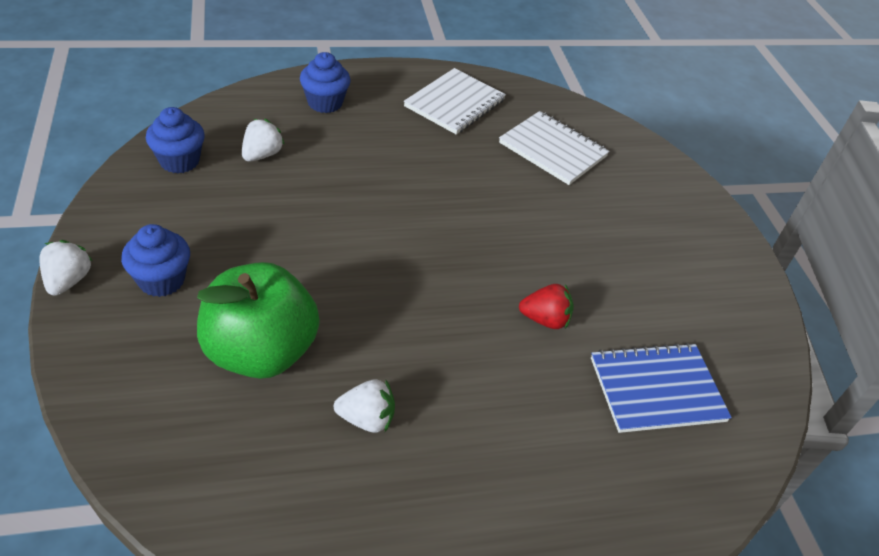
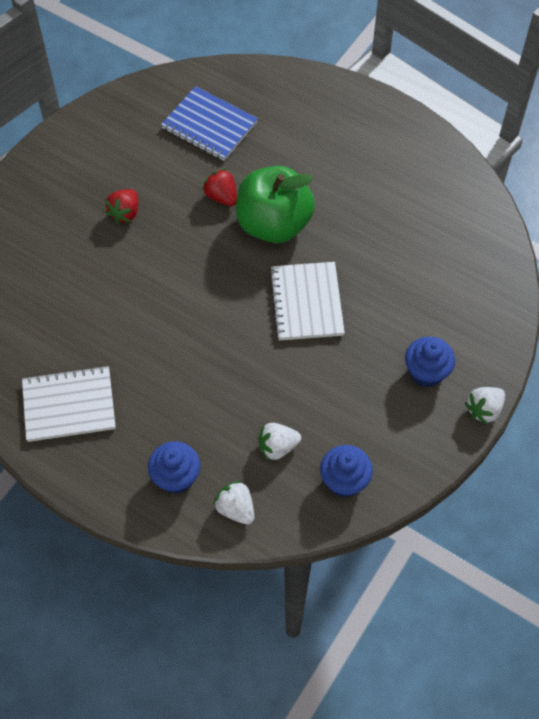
camera: 130 degrees left, 15 degrees up
(260, 352) = (401, 284): green apple -> green apple (274, 224)
(366, 419) = (376, 211): white strawberry -> white strawberry (235, 509)
(553, 150) = (52, 307): white notebook -> white notebook (306, 302)
(603, 247) = (125, 213): none -> red strawberry

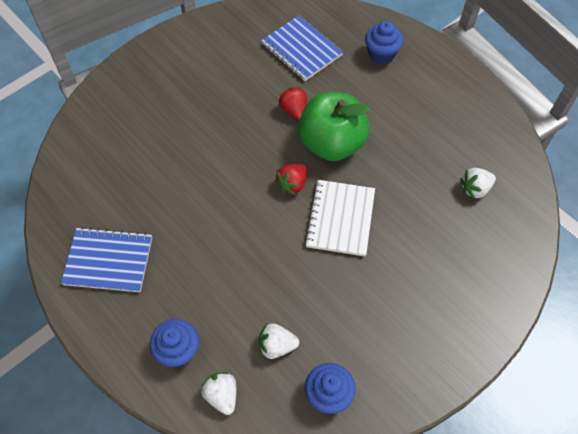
camera: 15 degrees right, 0 degrees up
(69, 405) = (108, 261): white notebook -> blue notebook
(125, 213) = (209, 107): red strawberry -> red strawberry (292, 184)
(426, 372) = (432, 309): blue cupcake -> blue cupcake (381, 54)
(484, 410) = (477, 359): white strawberry -> white strawberry (475, 189)

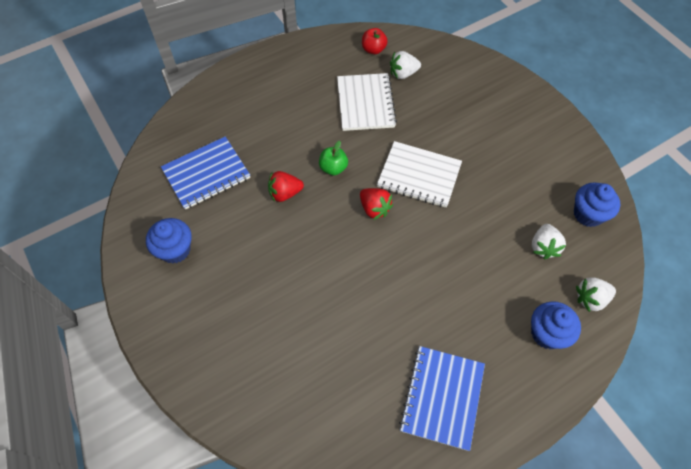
camera: 80 degrees left, 0 degrees up
(331, 143) = (333, 168): green apple -> green apple, size x0.42
(381, 54) = (235, 108): blue cupcake -> blue cupcake (175, 250)
(421, 159) = (365, 103): none -> white notebook
(475, 189) = (403, 74): white strawberry -> white strawberry turned 90 degrees clockwise
(500, 156) = (373, 49): none -> red apple

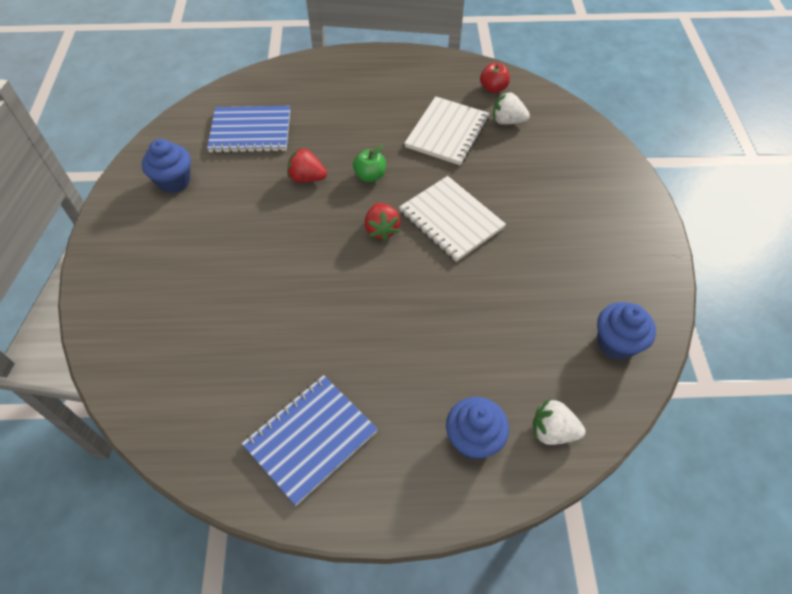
camera: 30 degrees right, 5 degrees down
(543, 247) = (536, 351): white strawberry -> none

